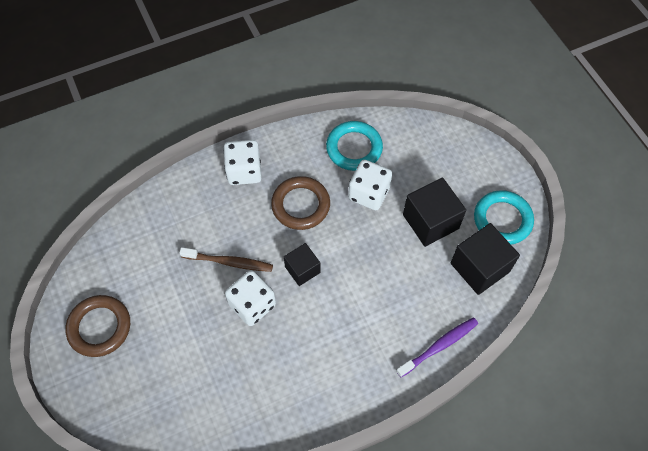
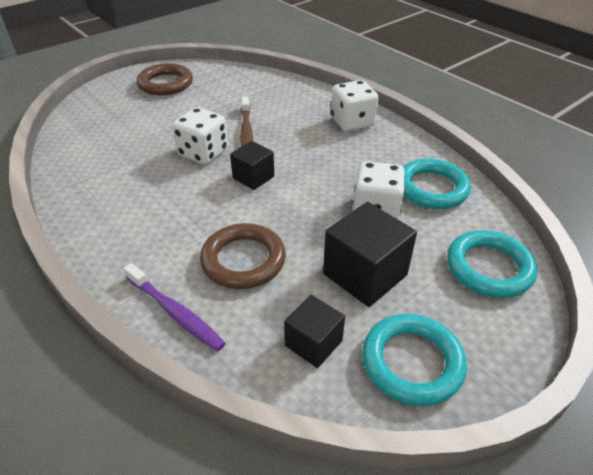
camera: 75 degrees right, 20 degrees down
(300, 205) = (332, 163): brown ring -> brown ring (243, 260)
(441, 149) = (489, 268): none -> turquoise ring
(479, 267) = (313, 343): black cube -> black cube, size x0.61

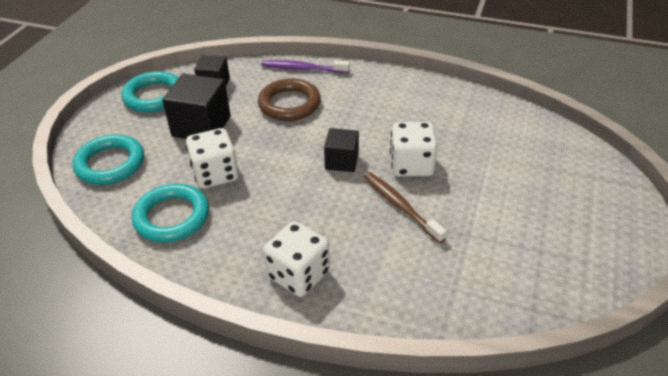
camera: 150 degrees right, 0 degrees up
(165, 84) = (578, 236): brown ring -> none

